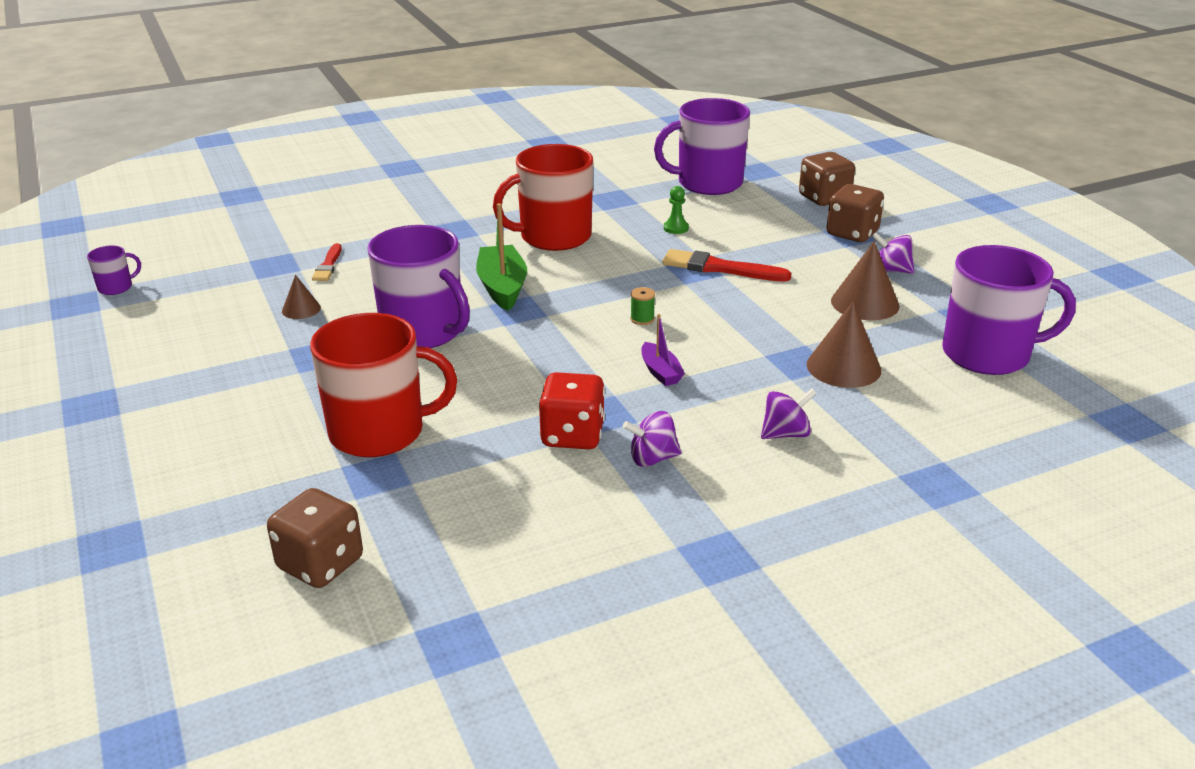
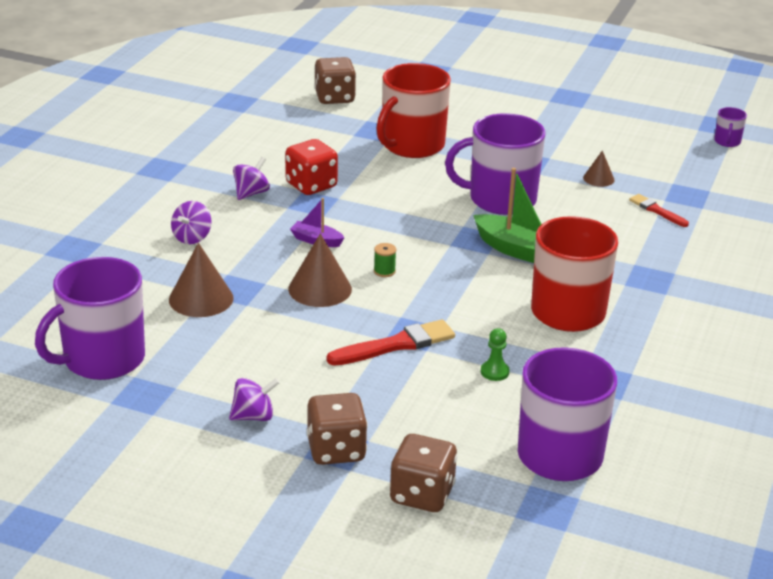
camera: 135 degrees right, 0 degrees up
(865, 303) = (241, 365): brown cone -> brown cone (320, 289)

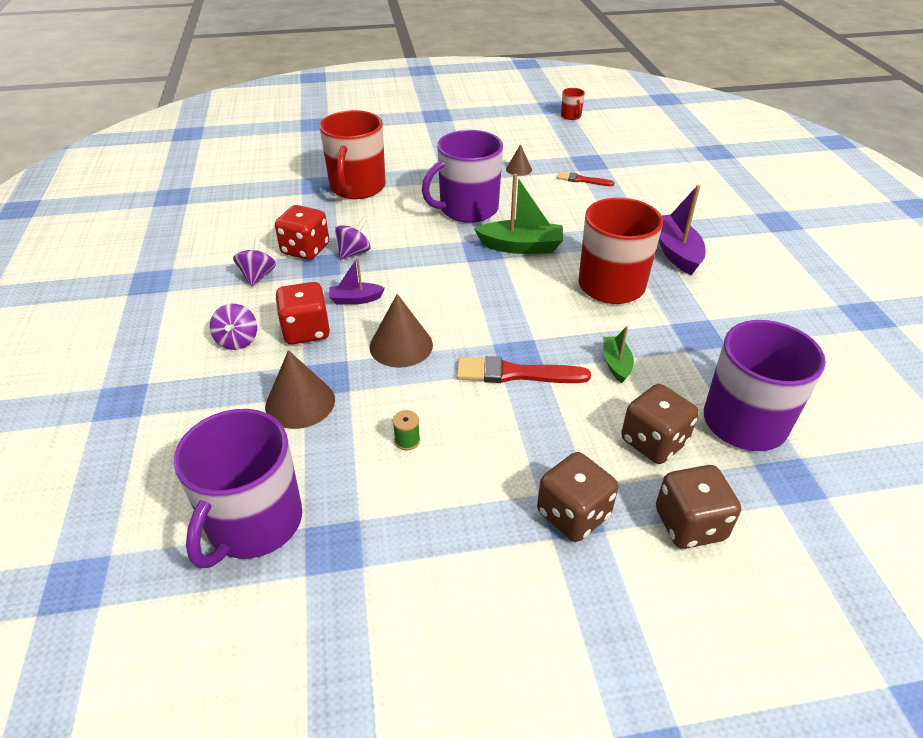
camera: 30 degrees left, 10 degrees up
(252, 250) = (306, 331): none -> red dice
(254, 416) = (465, 515): purple spinning top -> purple spinning top (354, 252)
(334, 98) = (257, 167): brown dice -> brown dice (653, 442)
(384, 271) = (439, 306): green spool -> green spool (407, 440)
(396, 345) = (516, 373): red brush -> red brush turned 120 degrees counterclockwise
(494, 372) = (616, 364): green pawn -> green boat
(674, 308) = (675, 252): none -> purple boat
(727, 142) = (571, 116): purple mug -> red mug

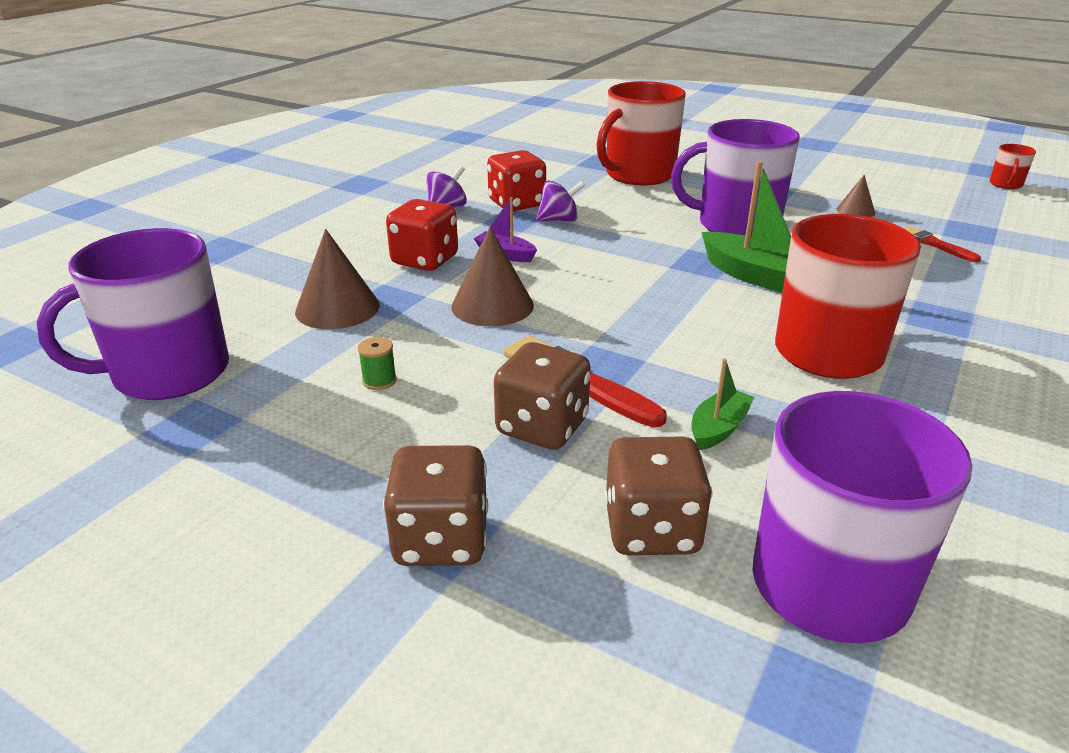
camera: 40 degrees right, 10 degrees down
(237, 340) = (360, 245): purple spinning top -> none
(675, 252) = (984, 356): purple boat -> none
(689, 524) = (568, 645): brown dice -> brown dice (542, 427)

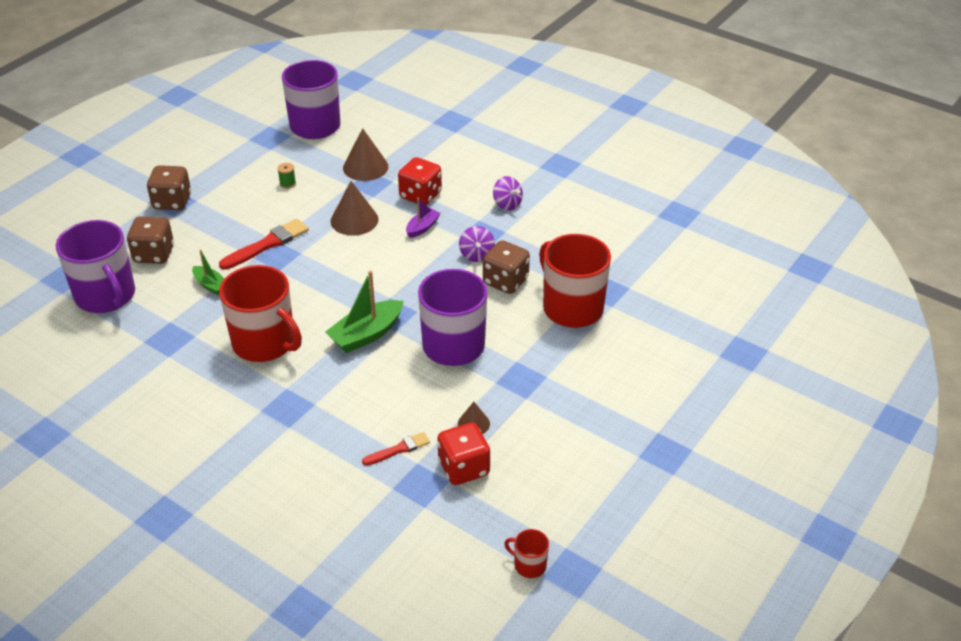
camera: 95 degrees right, 10 degrees up
(516, 204) = (511, 236): red dice -> red dice (464, 468)
(542, 427) = (232, 231): brown dice -> brown dice (505, 281)

